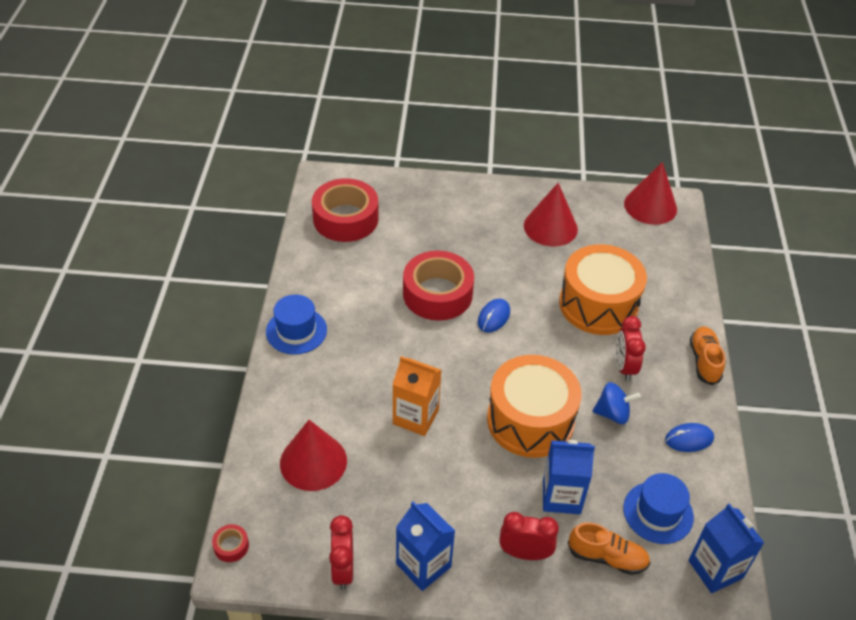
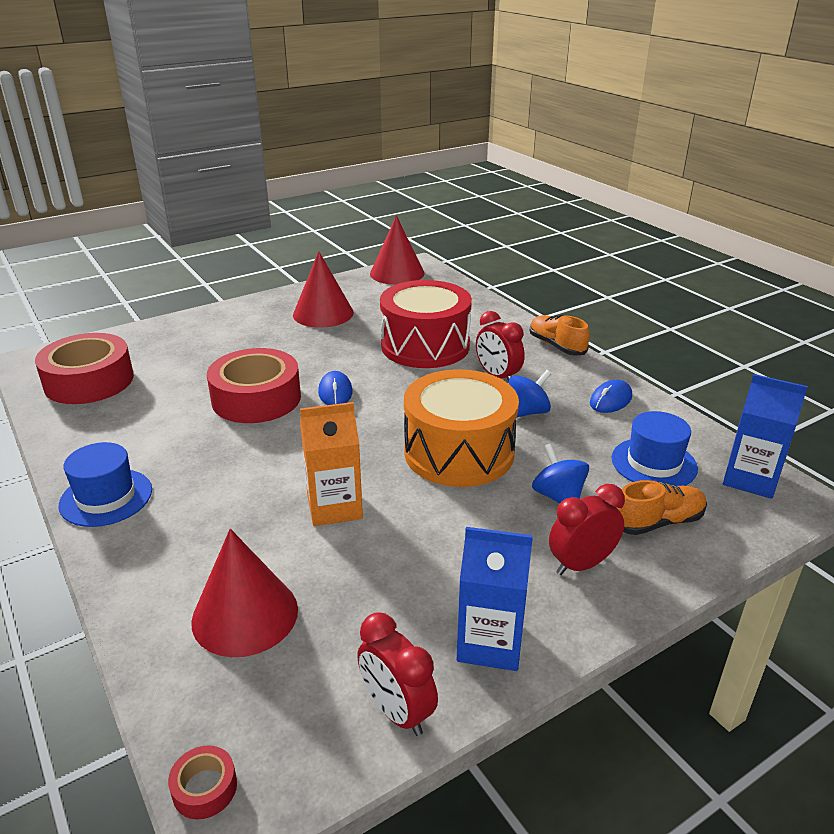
camera: 35 degrees left, 15 degrees down
(561, 496) = (558, 496): blue carton -> blue spinning top
(598, 304) = (425, 346): orange drum -> red drum

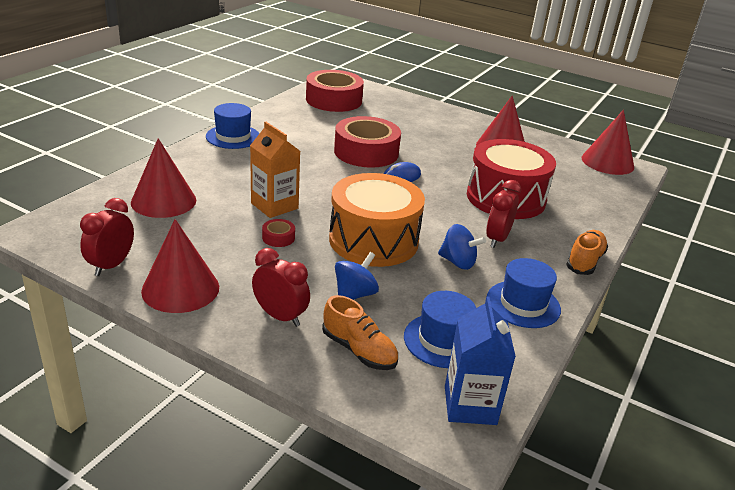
camera: 60 degrees right, 0 degrees up
(204, 788) = (44, 221): red tape -> red tape (278, 238)
(490, 643) = (180, 289): blue carton -> red cone
(610, 400) = (523, 304): blue mouse -> blue hat

